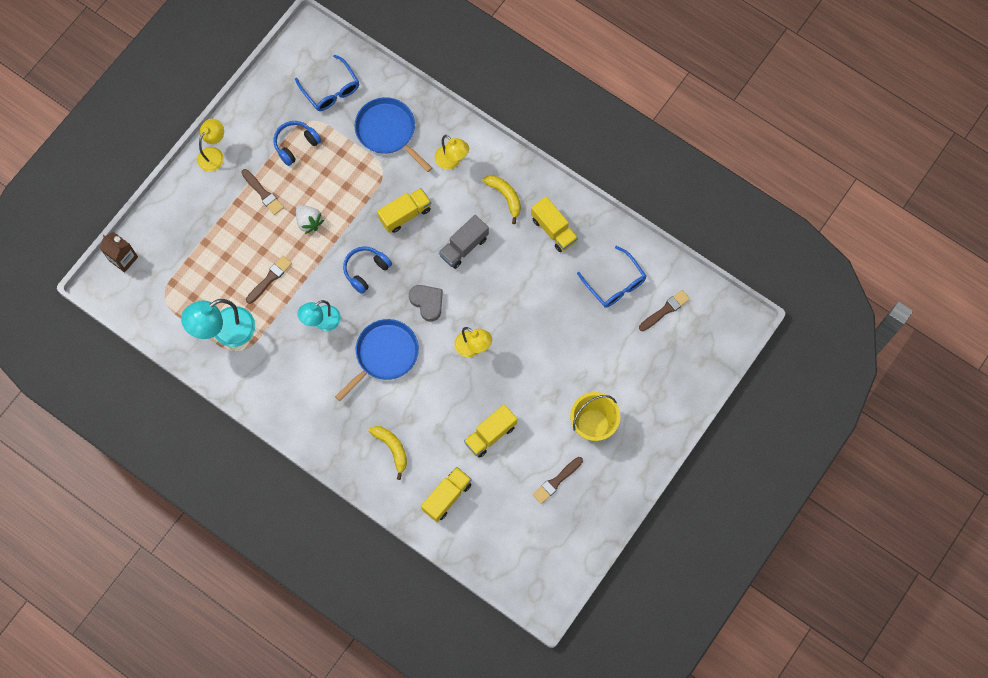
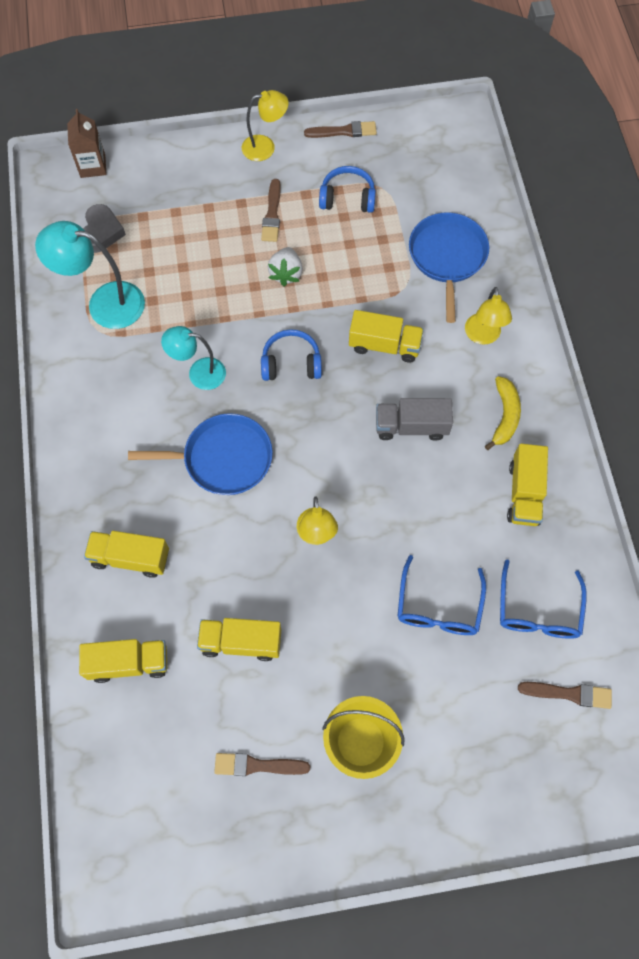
camera: 45 degrees right, 5 degrees down
(270, 279) = (195, 292): brown brush -> brown brush (344, 131)
(331, 90) = (431, 179): blue glasses -> blue glasses (438, 607)
(392, 448) = (130, 558): yellow banana -> yellow truck
(427, 302) = (318, 447): grey heart -> grey heart (102, 232)

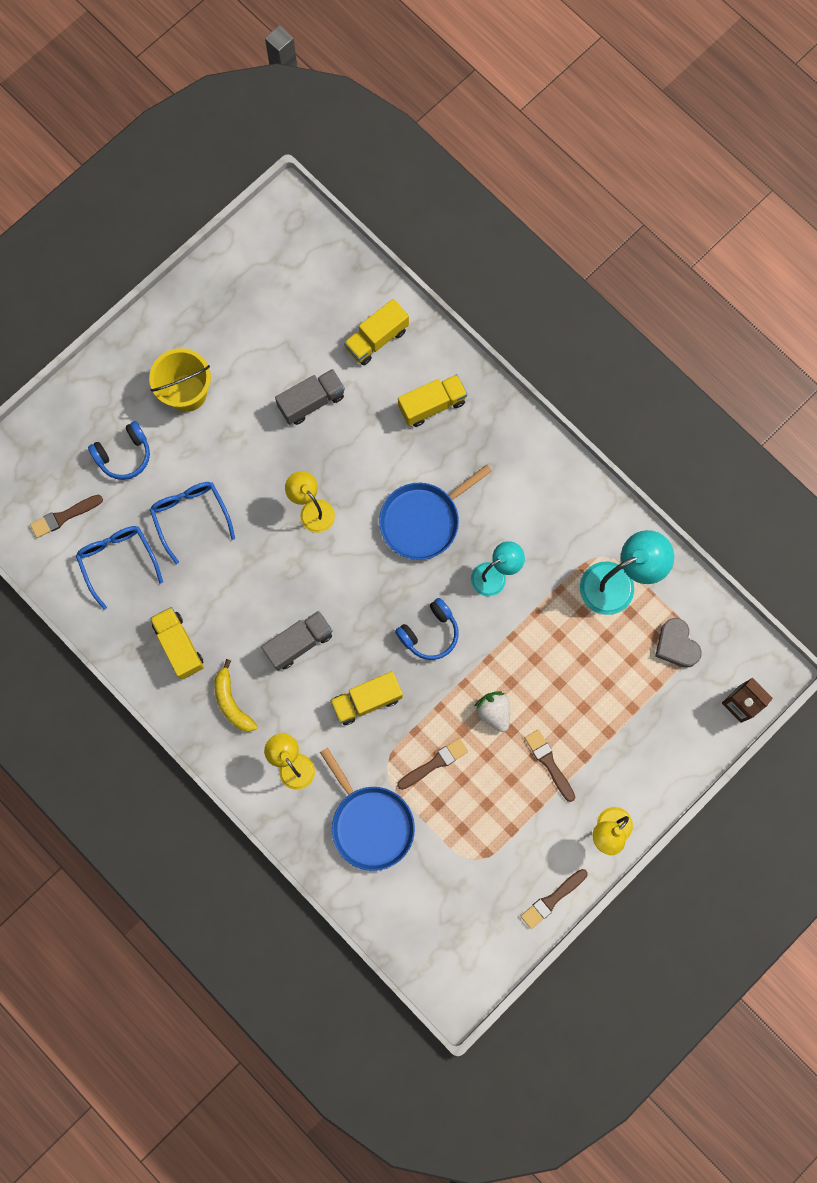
camera: 145 degrees right, 10 degrees up
(241, 642) = (311, 402): yellow truck -> grey truck
(257, 765) = (244, 335): brown brush -> brown brush (434, 763)
(347, 198) = (497, 826): blue headphones -> blue headphones (124, 455)

